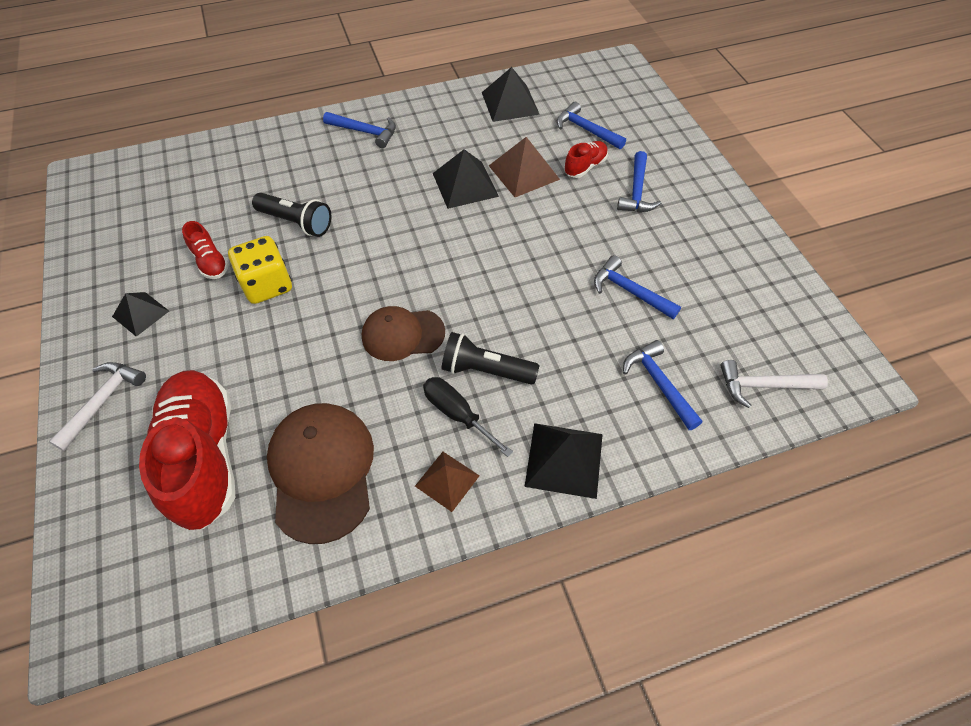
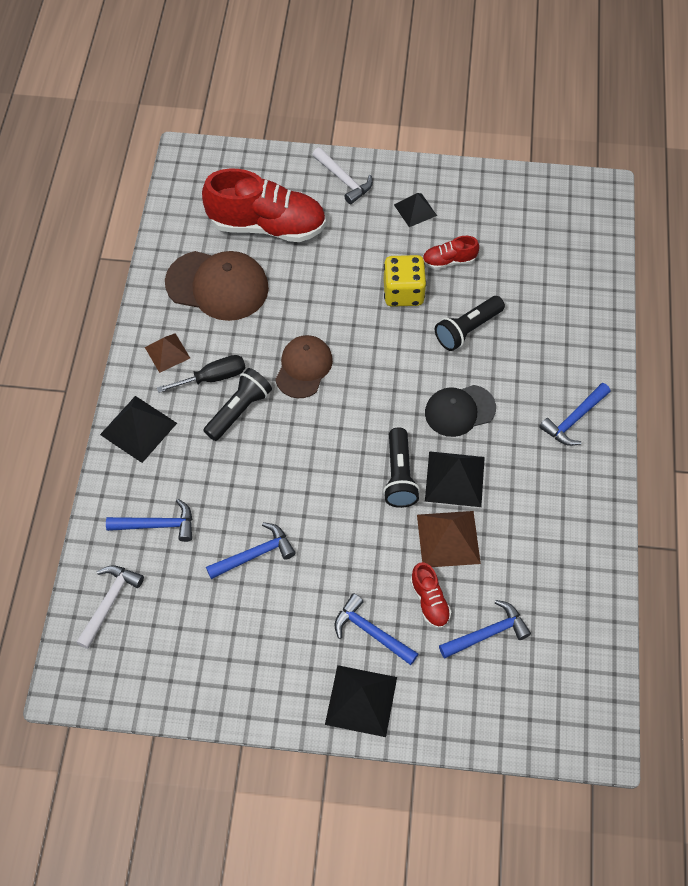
camera: 115 degrees right, 5 degrees up
(393, 201) = (459, 410): none -> black cap
(484, 220) = (399, 476): none -> black flashlight
(510, 103) = (567, 576): black pyramid -> black pyramid (361, 700)

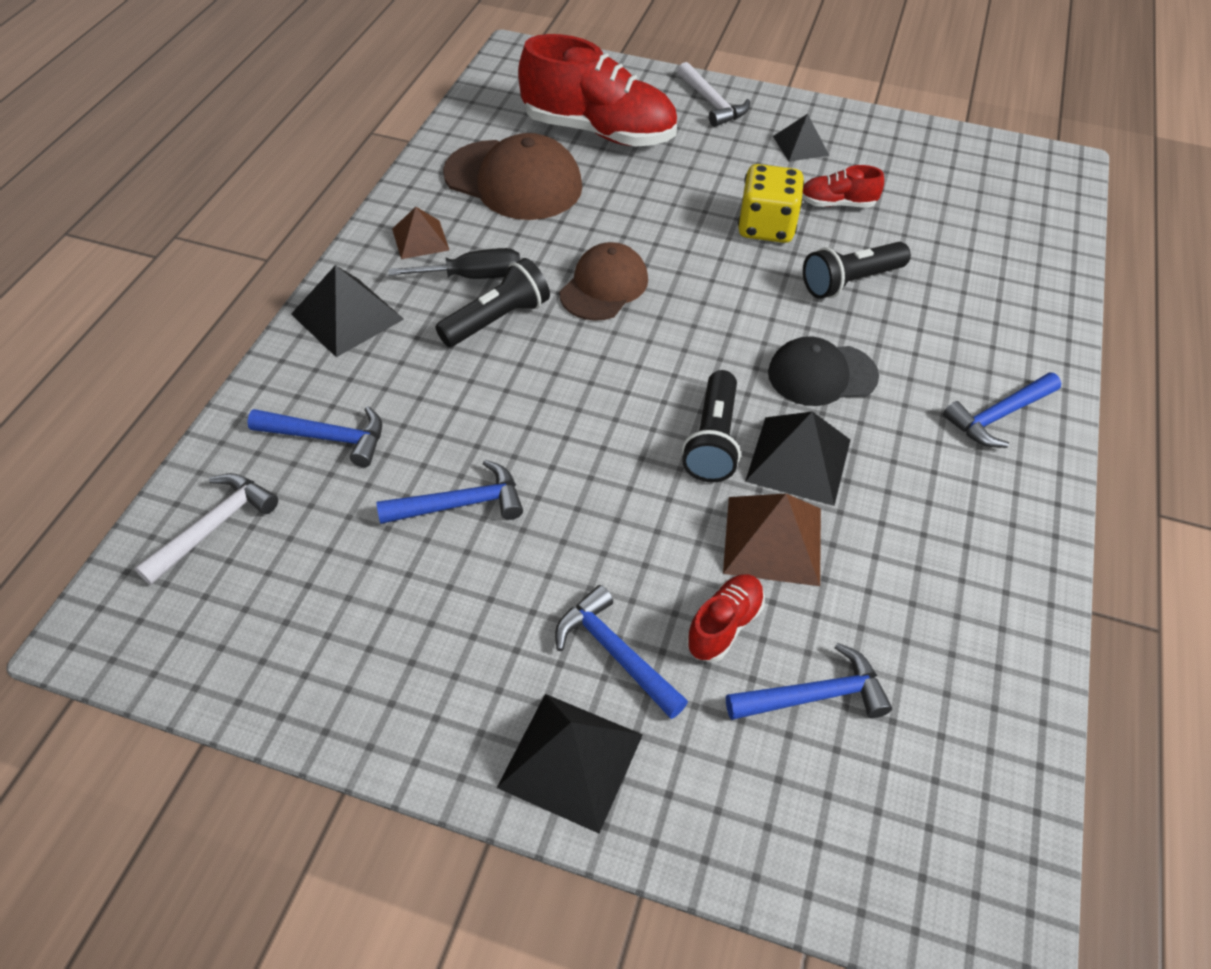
camera: 10 degrees right, 10 degrees down
(429, 601) = (724, 625): red shoe -> red shoe turned 135 degrees counterclockwise

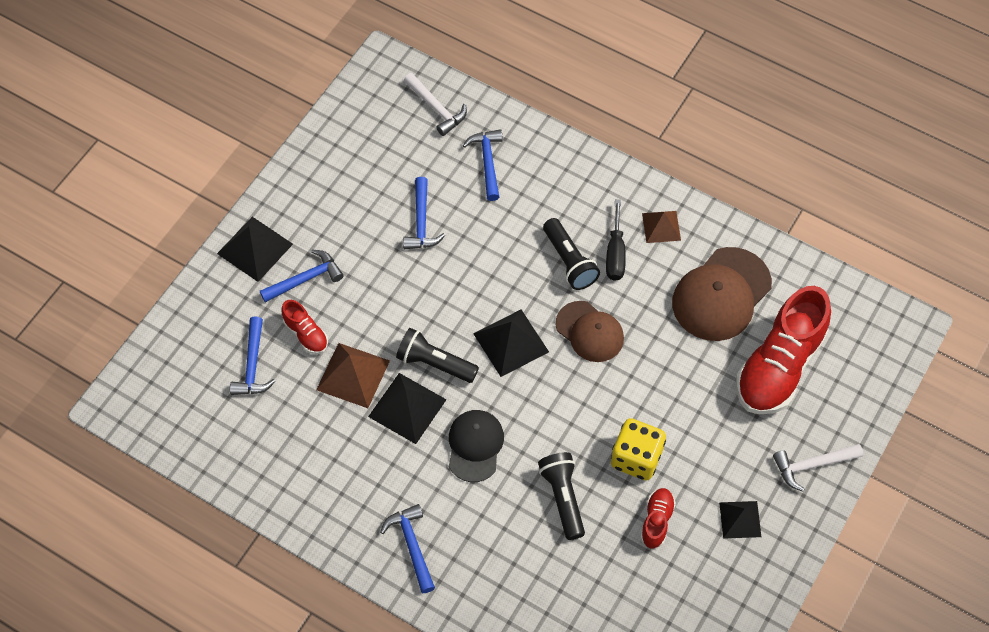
camera: 105 degrees right, 10 degrees up
(328, 437) = (487, 162): blue hammer -> blue hammer turned 150 degrees clockwise
(347, 316) = (589, 178): black pyramid -> black pyramid (511, 342)

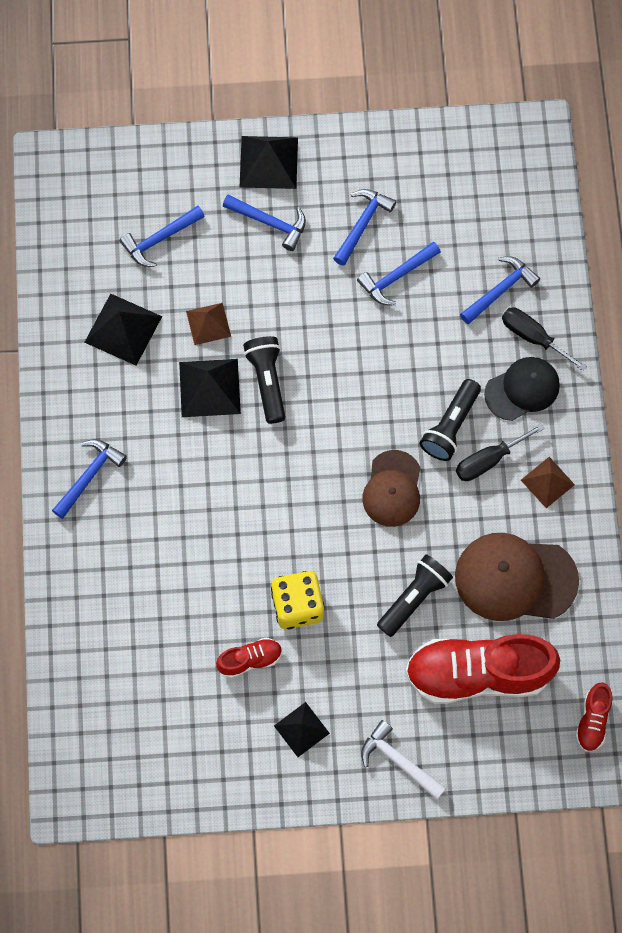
camera: 55 degrees right, 10 degrees up
(306, 334) = (218, 260): red shoe -> red shoe (592, 720)
(353, 375) = (208, 323): brown pyramid -> brown pyramid, size x0.65
(360, 217) = (362, 224): none -> blue hammer
(436, 108) = (523, 209): white hammer -> none
(475, 446) = (214, 466): black cap -> black cap (522, 389)
(511, 342) = (333, 430): black pyramid -> black pyramid (123, 329)
(541, 165) = (533, 337): none -> black screwdriver
(563, 498) = (217, 568): black flashlight -> black flashlight (414, 598)

